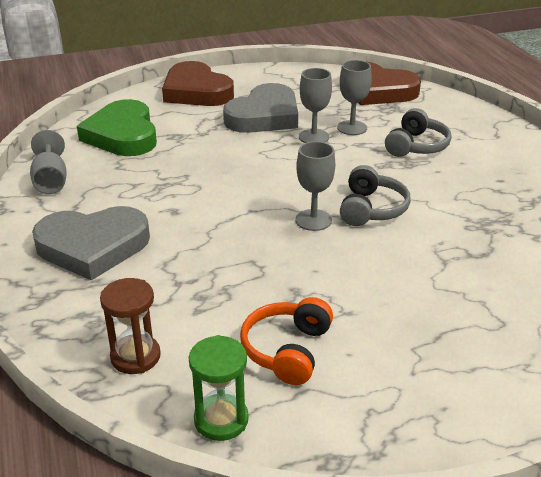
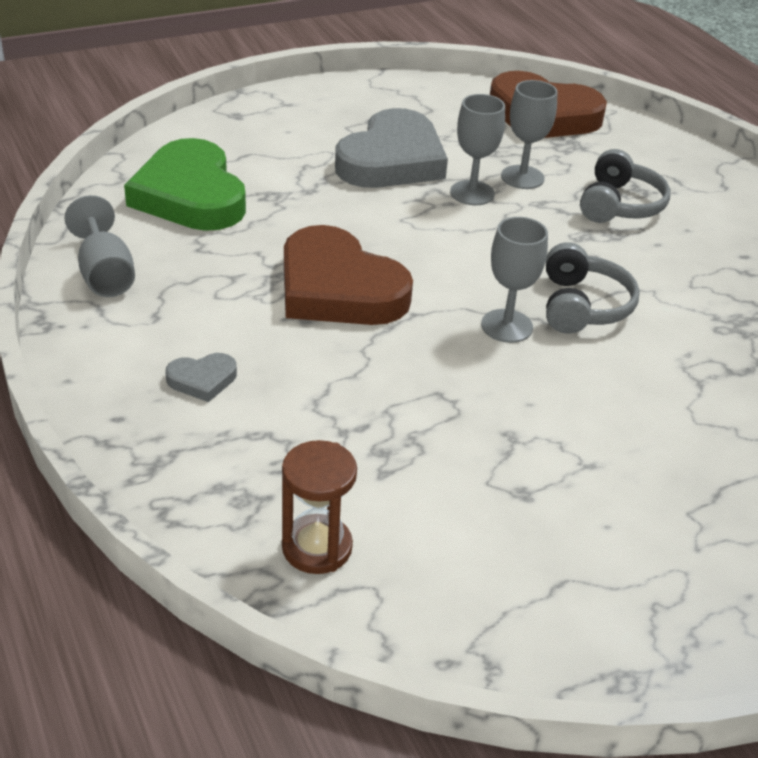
camera: 10 degrees left, 5 degrees up
(93, 246) = (202, 380): grey heart -> grey heart, size x0.43
(196, 91) = (279, 120): brown heart -> brown heart (338, 288)
(221, 420) = (462, 632): green hourglass -> none
(287, 350) = (523, 525): orange headphones -> none

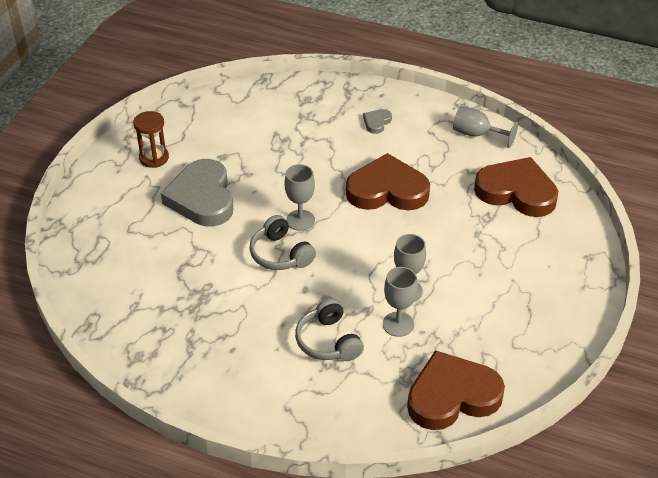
camera: 140 degrees right, 5 degrees up
(190, 195) = (516, 192): green heart -> brown heart
(317, 547) = (267, 101): brown hourglass -> brown hourglass (154, 158)
(392, 160) = (473, 285): grey heart -> grey heart (202, 198)

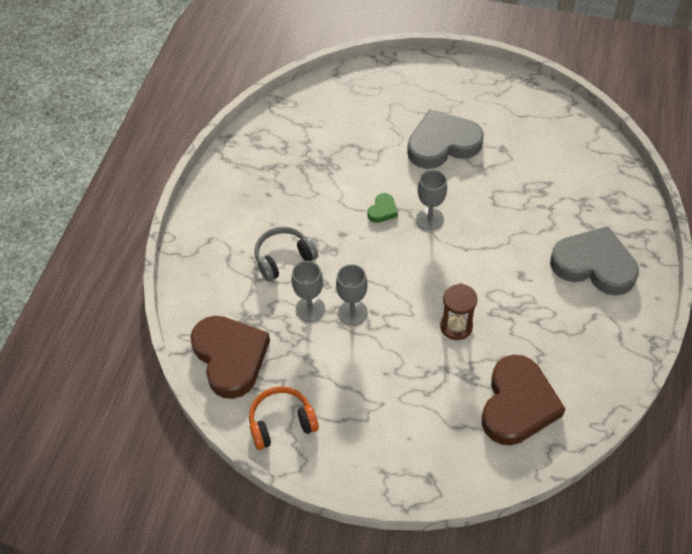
camera: 85 degrees right, 10 degrees up
(154, 158) = (486, 102): brown hourglass -> brown hourglass (456, 326)
(280, 254) = (382, 210): grey headphones -> green heart
(377, 122) = (594, 265): grey heart -> grey heart, size x2.34
(387, 190) = (489, 284): brown heart -> none
(477, 134) = (605, 361): grey goblet -> none
(532, 357) = (281, 422): none -> orange headphones

